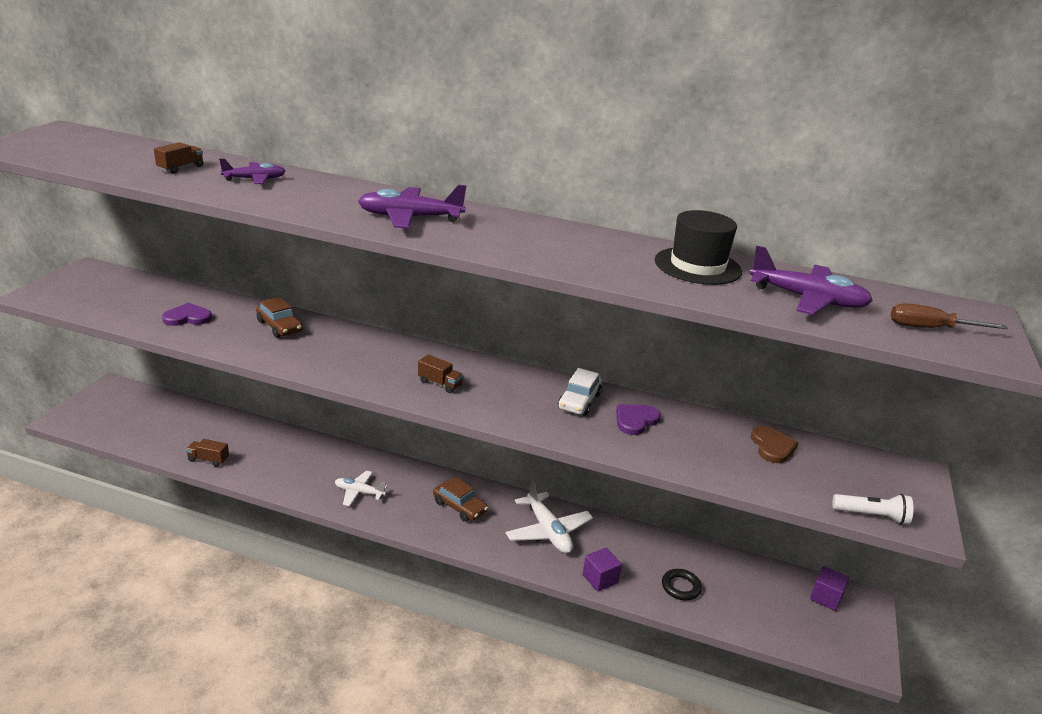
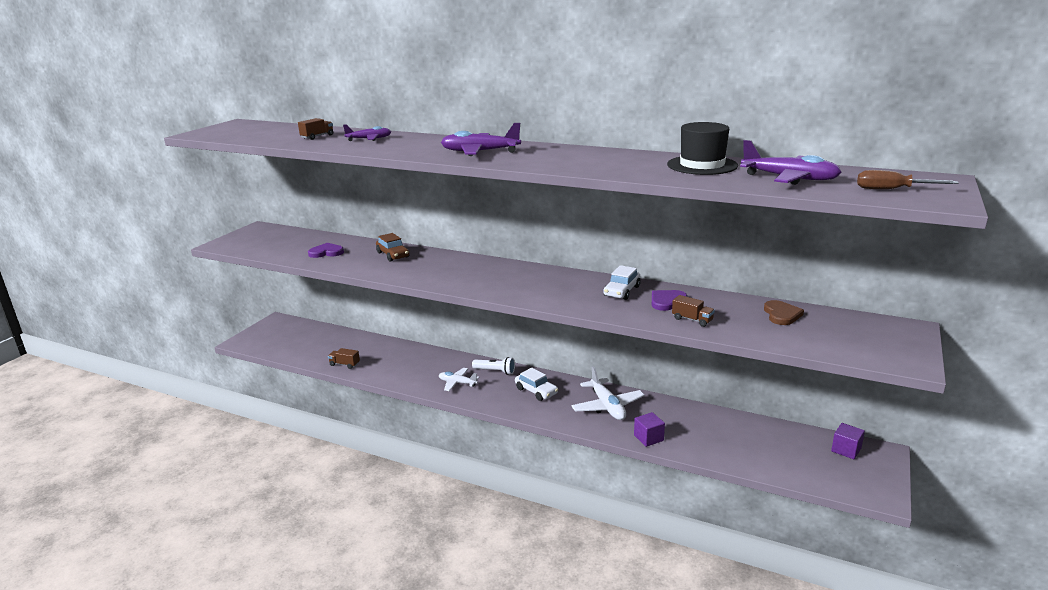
camera: 10 degrees right, 5 degrees down
(440, 384) = (511, 284): brown truck -> brown truck (692, 320)
(459, 507) = (536, 391): brown car -> white car
(681, 587) = (717, 443): black ring -> none
(872, 516) = (863, 357): white flashlight -> white flashlight (495, 371)

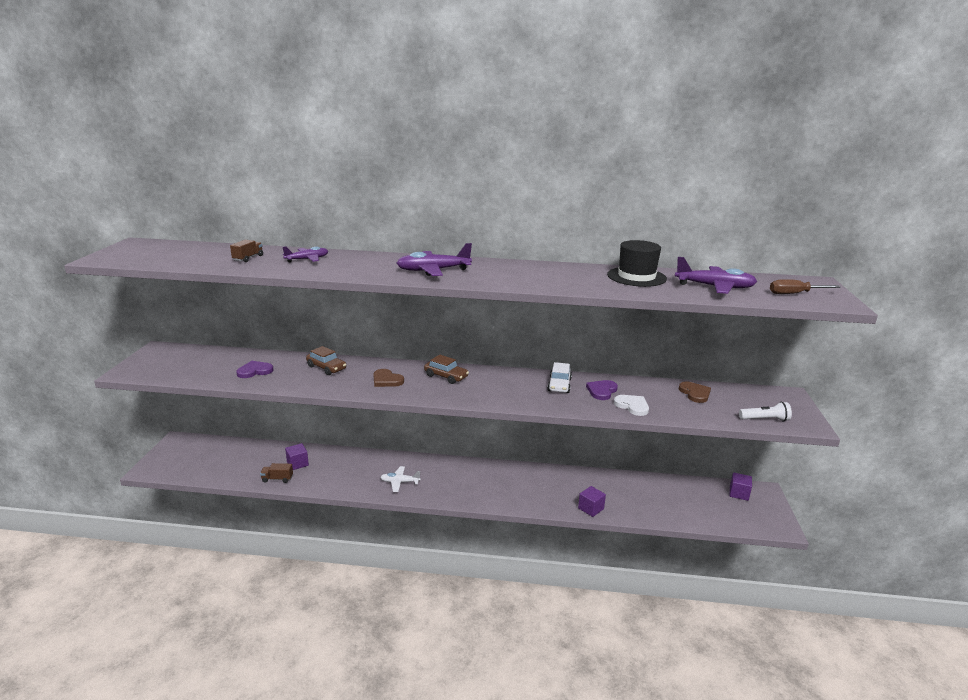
camera: 20 degrees left, 0 degrees up
(370, 353) = (297, 463): none -> purple cube
(442, 270) = (386, 380): none -> brown heart
(495, 371) = (429, 465): white flashlight -> white flashlight (765, 419)
(504, 272) = (446, 376): none -> brown car
(536, 391) = (475, 479): white car -> none
(607, 406) = (543, 484): white plane -> none
(692, 320) = (632, 406): brown truck -> white heart

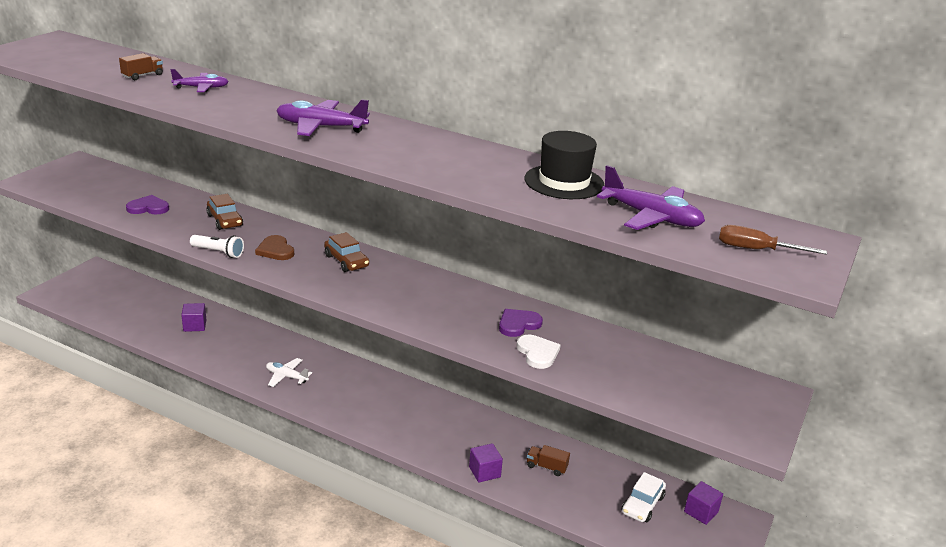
camera: 20 degrees right, 5 degrees up
(277, 479) = (162, 337): brown truck -> brown truck (546, 467)
(559, 385) = (472, 304): white car -> white car (642, 505)
(695, 393) = (641, 358): brown heart -> none
(765, 419) = (702, 417): white flashlight -> white flashlight (218, 252)

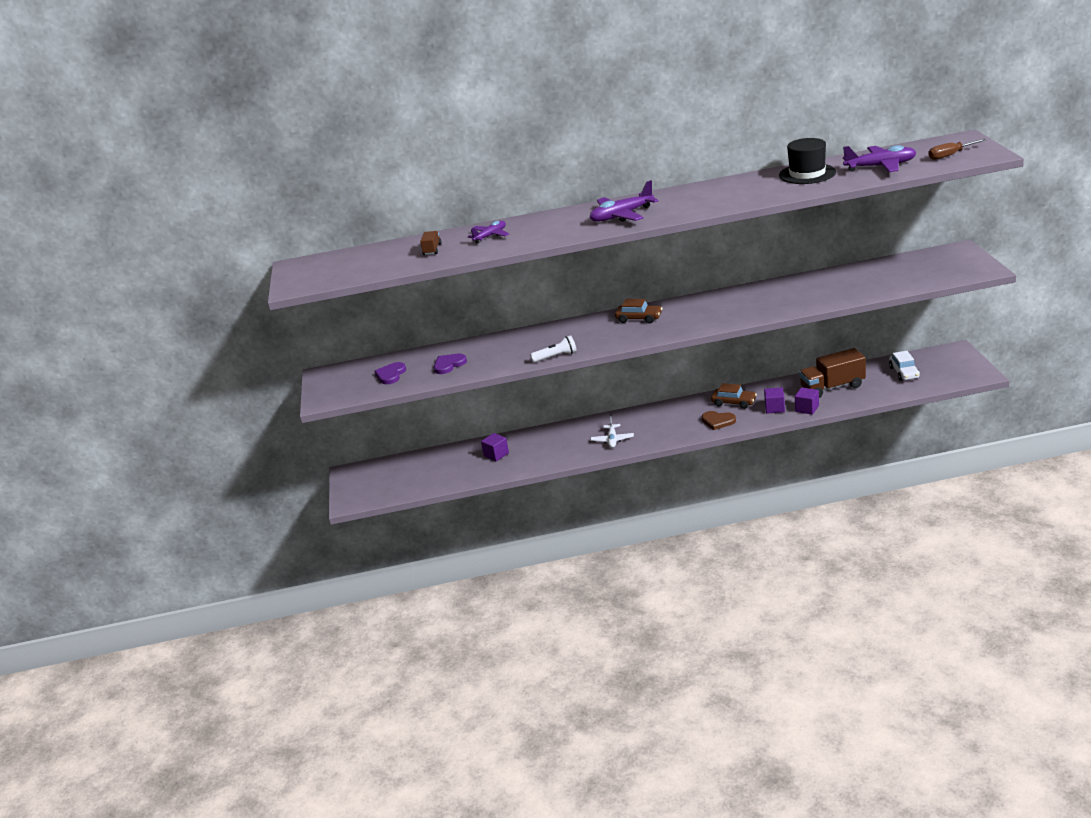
camera: 30 degrees left, 0 degrees up
(225, 220) = (515, 343): brown car -> brown car (734, 402)
(275, 250) = (586, 337): brown heart -> brown heart (718, 421)
(286, 376) = (612, 440): white plane -> white plane turned 75 degrees counterclockwise
(518, 324) = (793, 291): purple heart -> purple heart (391, 375)
(537, 353) = (828, 296): white heart -> none
(546, 467) = (832, 387): brown truck -> brown truck, size x2.06
(701, 512) = (934, 358): purple cube -> purple cube (774, 408)

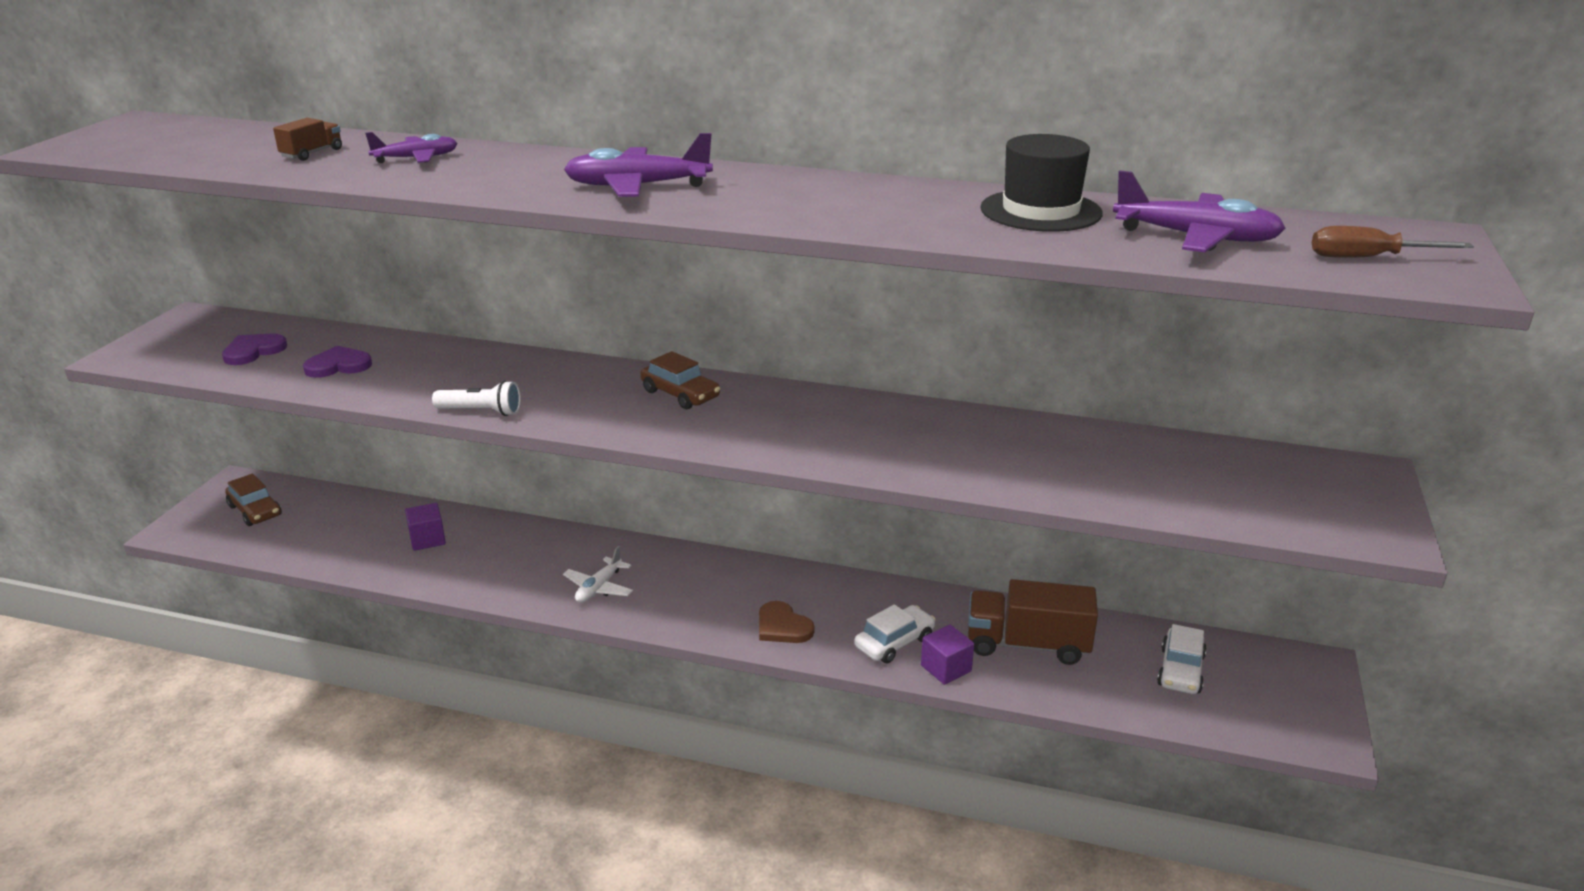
camera: 20 degrees right, 0 degrees up
(734, 402) = (841, 602): brown car -> brown car (255, 511)
(774, 408) = (894, 642): purple cube -> white car

